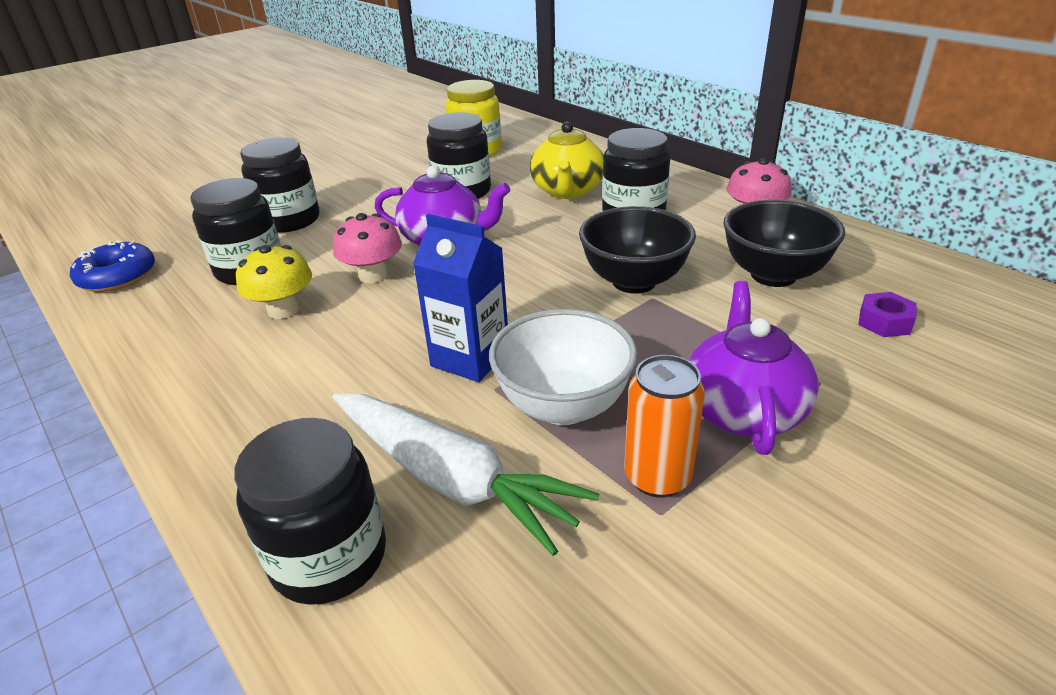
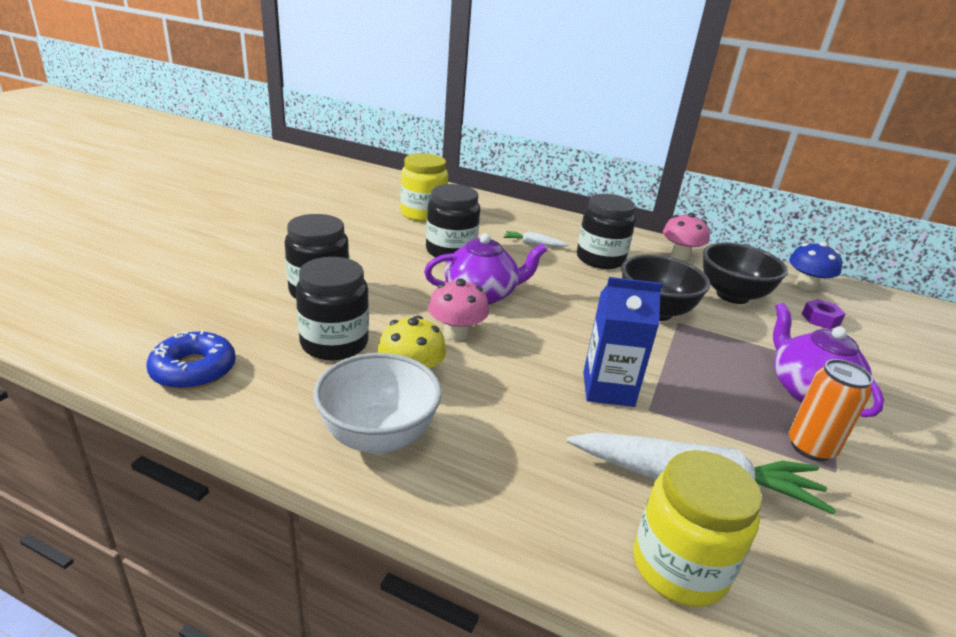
camera: 30 degrees left, 5 degrees down
(329, 557) = (679, 566): black jar -> yellow jar
(563, 406) = (707, 412): white bowl -> white bowl (378, 437)
(567, 191) = (533, 244): yellow teapot -> white carrot
(917, 275) = (806, 285): none -> blue mushroom

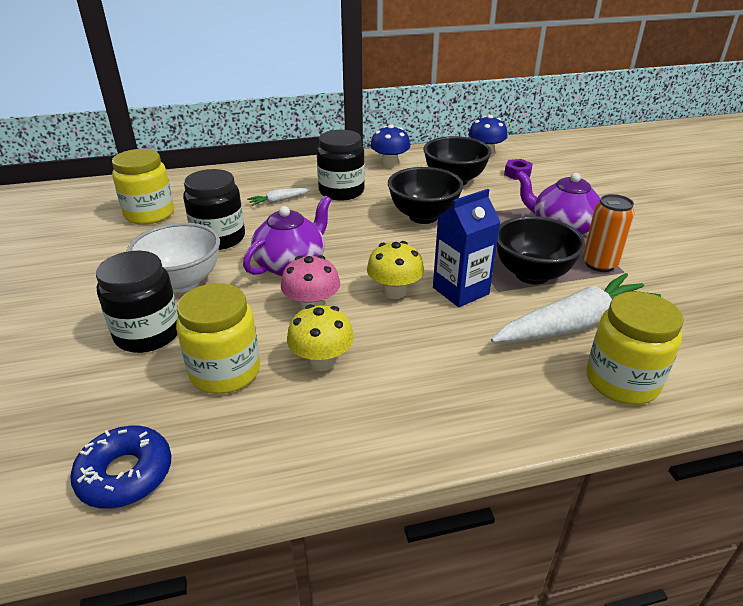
camera: 35 degrees left, 5 degrees up
(334, 343) = (225, 371): black jar -> yellow jar
(378, 437) = (359, 423): white bowl -> white bowl (182, 282)
(542, 357) = (394, 291): none -> yellow mushroom
(680, 255) = (390, 163): pink mushroom -> blue mushroom
(708, 415) = (532, 274): none -> black bowl

